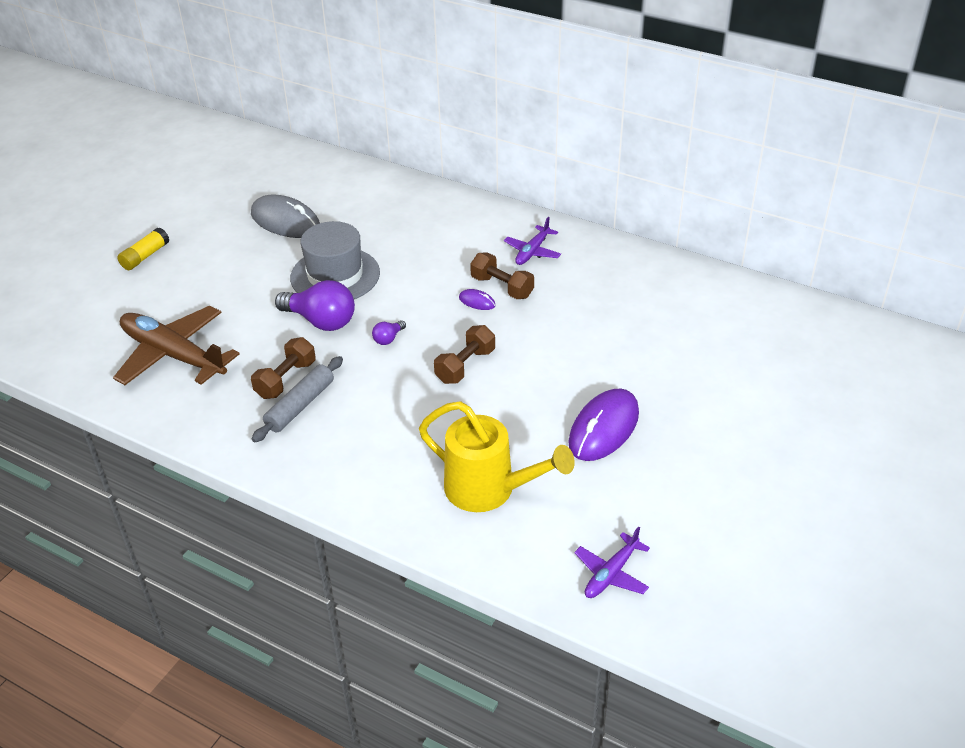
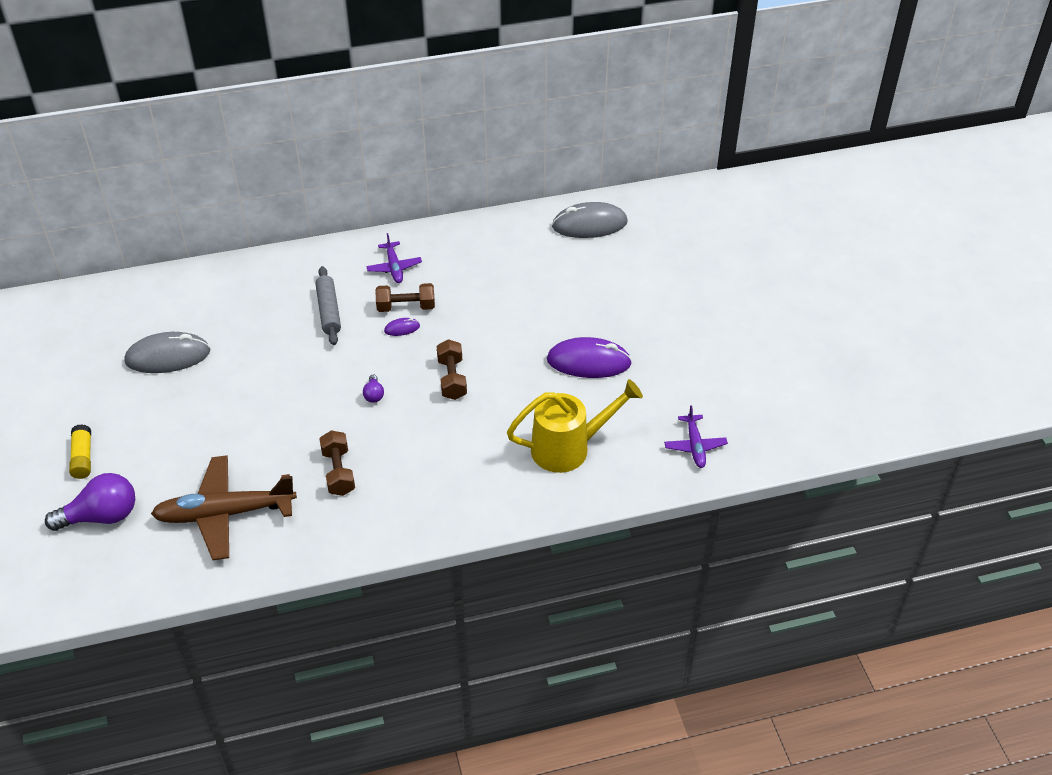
camera: 45 degrees left, 5 degrees up
(300, 405) = (374, 482): grey rolling pin -> grey rolling pin (328, 311)
(321, 321) = (306, 414): purple light bulb -> purple light bulb (101, 516)
(335, 275) = (269, 374): grey hat -> none
(604, 428) = (588, 362): purple mouse -> purple mouse turned 75 degrees counterclockwise
(757, 312) = (589, 224): none -> grey mouse

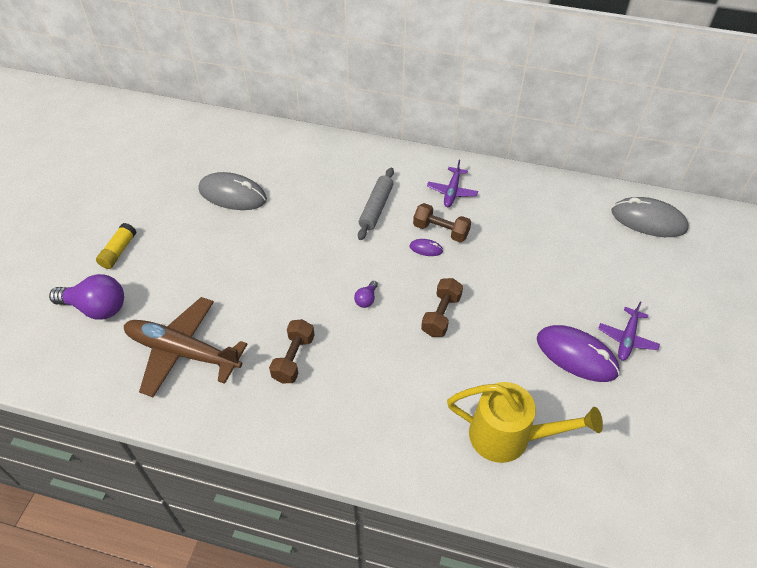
camera: 30 degrees right, 5 degrees up
(695, 445) = (639, 499): purple plane -> purple plane (627, 338)

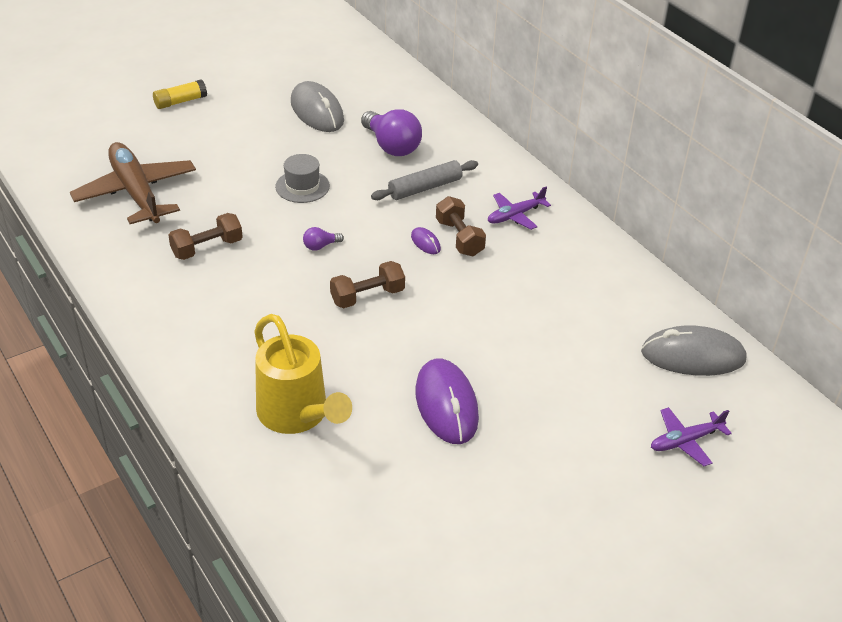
camera: 40 degrees right, 10 degrees down
(96, 307) = (117, 129): purple light bulb -> purple light bulb (392, 146)
(297, 261) = (302, 186): none -> grey hat
(627, 338) = (517, 426): purple plane -> purple plane (686, 441)
(648, 220) = (693, 356): grey mouse -> grey mouse turned 60 degrees counterclockwise

